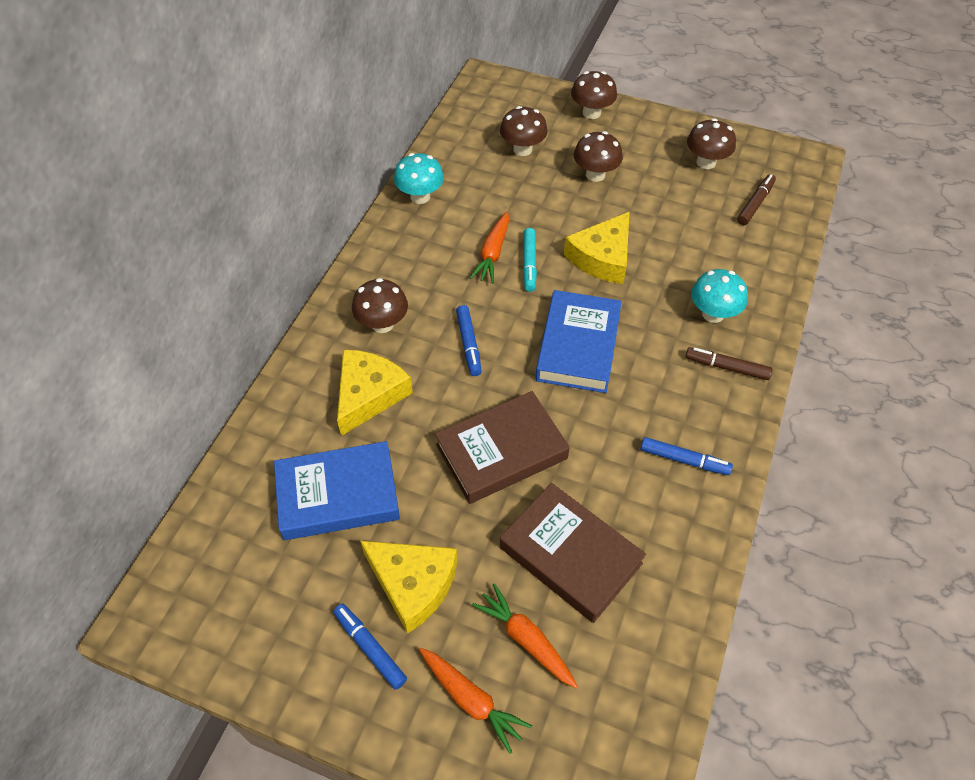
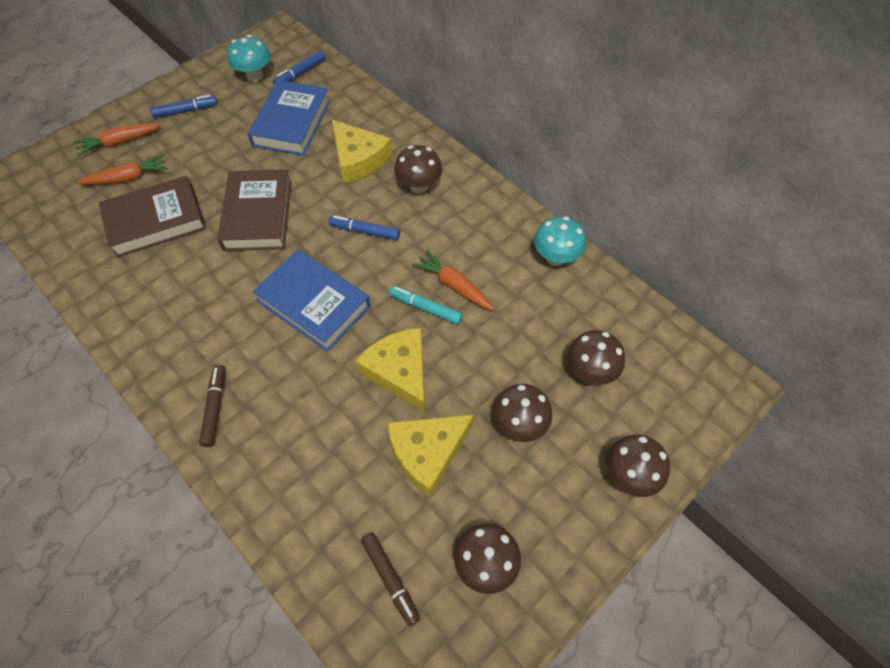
camera: 115 degrees right, 5 degrees up
(413, 584) = (205, 139): yellow cheese -> yellow cheese (427, 453)
(684, 460) = (163, 324): blue marker -> blue marker (300, 73)
(713, 314) = (276, 432): turquoise mushroom -> turquoise mushroom (254, 75)
(726, 367) = (215, 408): brown marker -> brown marker turned 45 degrees counterclockwise

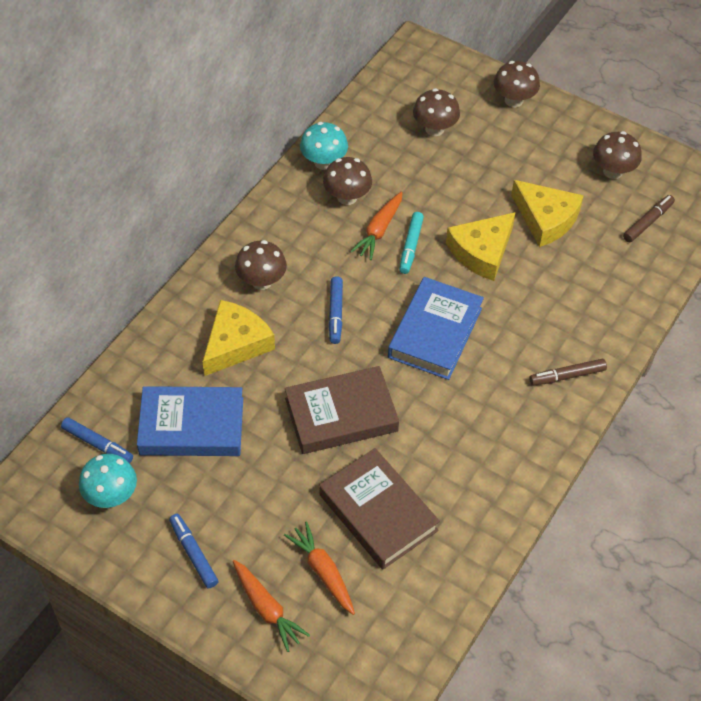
camera: 105 degrees left, 5 degrees down
(519, 424) = (499, 167): brown mushroom -> brown mushroom (347, 197)

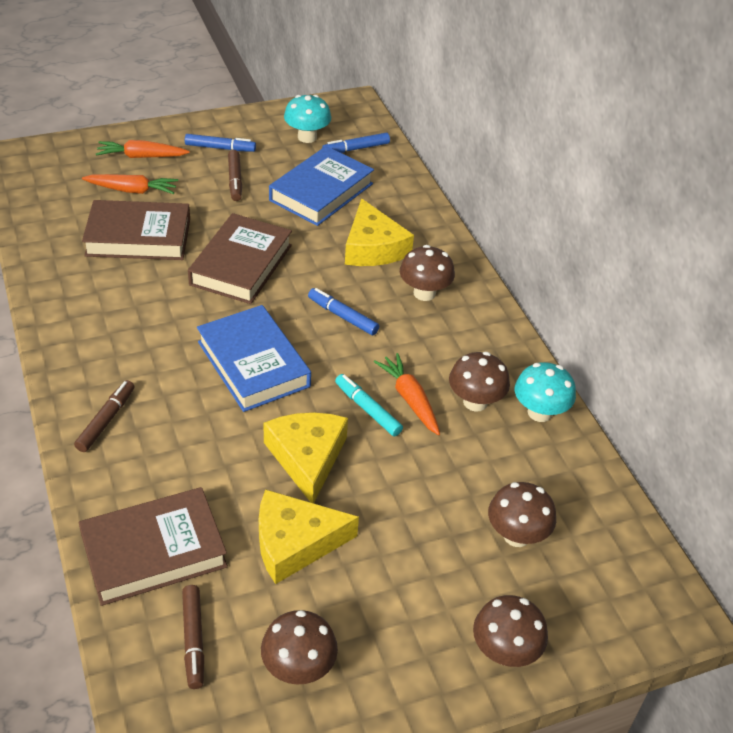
camera: 125 degrees right, 10 degrees down
(233, 503) = (235, 180): none -> brown marker
(622, 277) = (154, 551): none -> brown book

